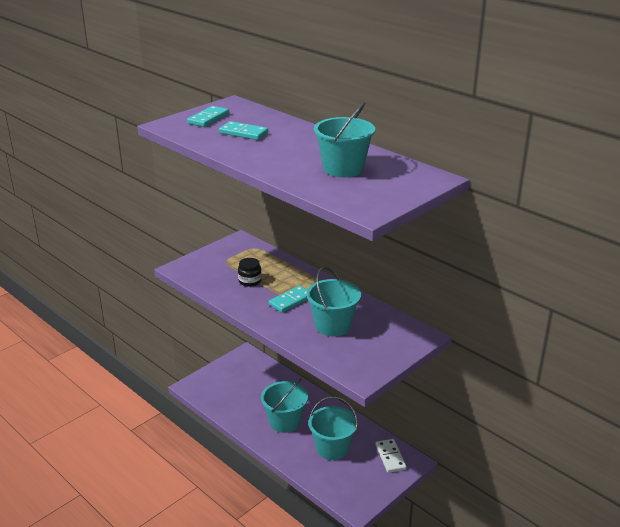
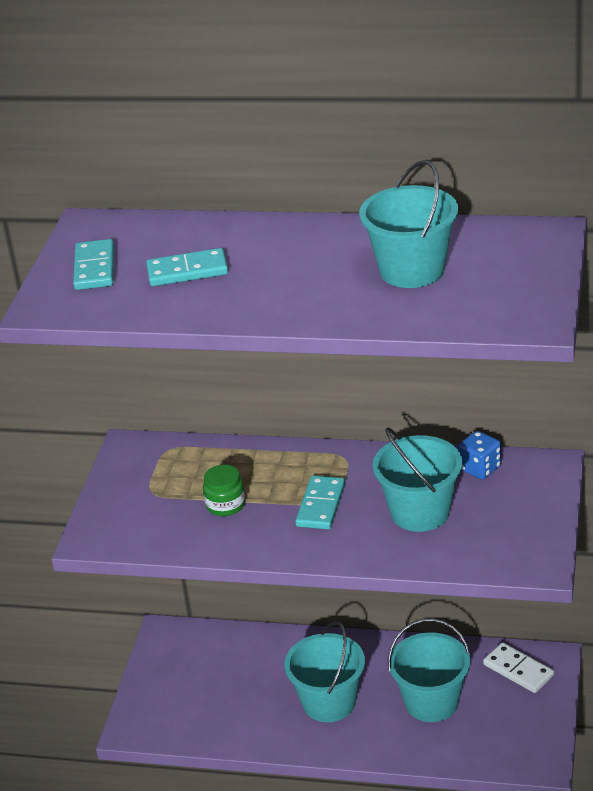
camera: 30 degrees left, 5 degrees up
(250, 281) = (225, 505): black jar -> green jar
(386, 320) = (480, 468): none -> blue dice

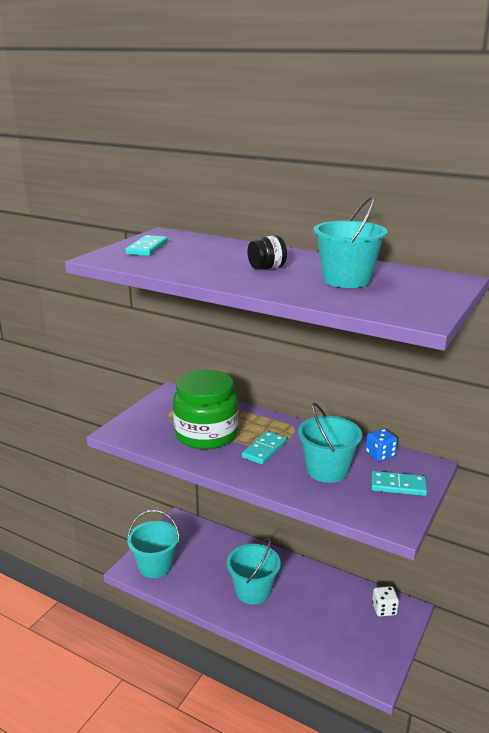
camera: 15 degrees right, 10 degrees down
(187, 271) = (200, 258): turquoise domino -> turquoise domino (398, 486)
(225, 505) = (206, 434): green jar -> green jar, size x2.36
(294, 271) = (267, 268): none -> black jar
(431, 702) = (318, 612): turquoise bucket -> turquoise bucket (155, 566)
(518, 670) = (384, 609): white domino -> white dice

